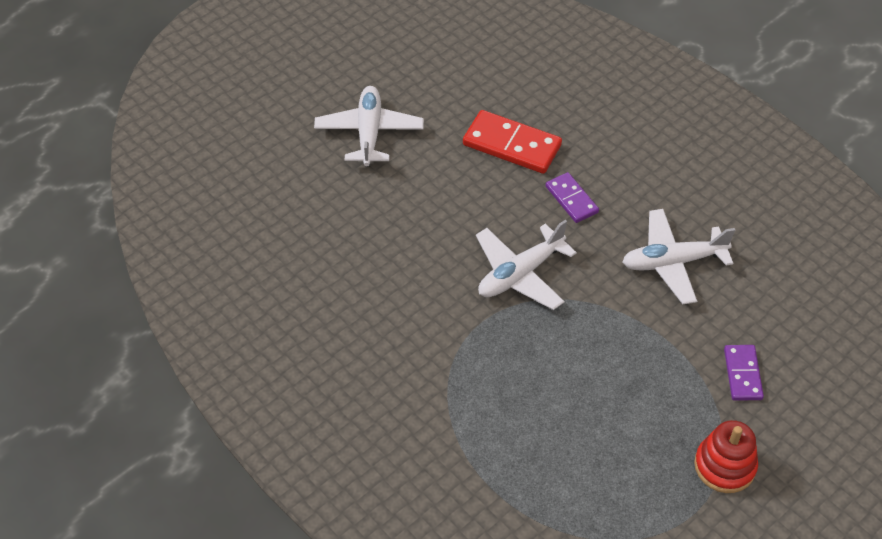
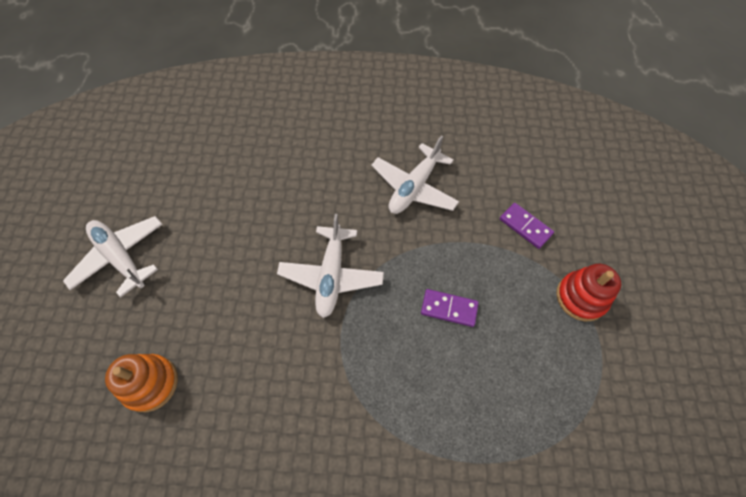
camera: 45 degrees left, 10 degrees up
(312, 240) = (150, 383): none -> orange stacking toy
(512, 145) = (237, 187): red domino -> none
(571, 199) = (312, 195): purple domino -> purple domino (449, 309)

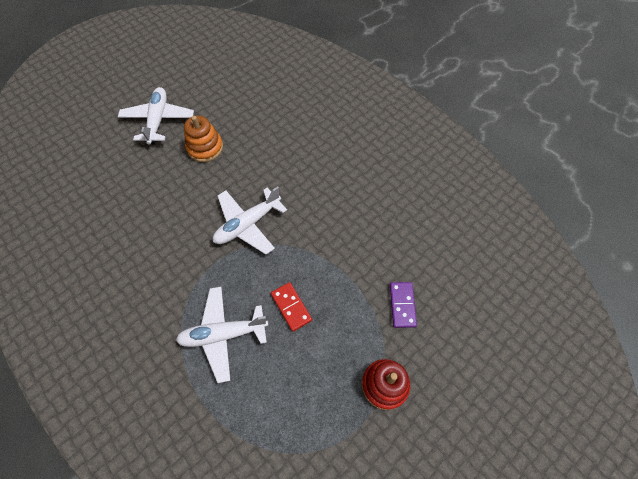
camera: 45 degrees right, 0 degrees up
(150, 383) = (104, 198): orange stacking toy -> orange stacking toy (205, 148)
(414, 187) = (357, 215): white plane -> white plane (223, 334)
(449, 309) = (291, 307): purple domino -> red domino

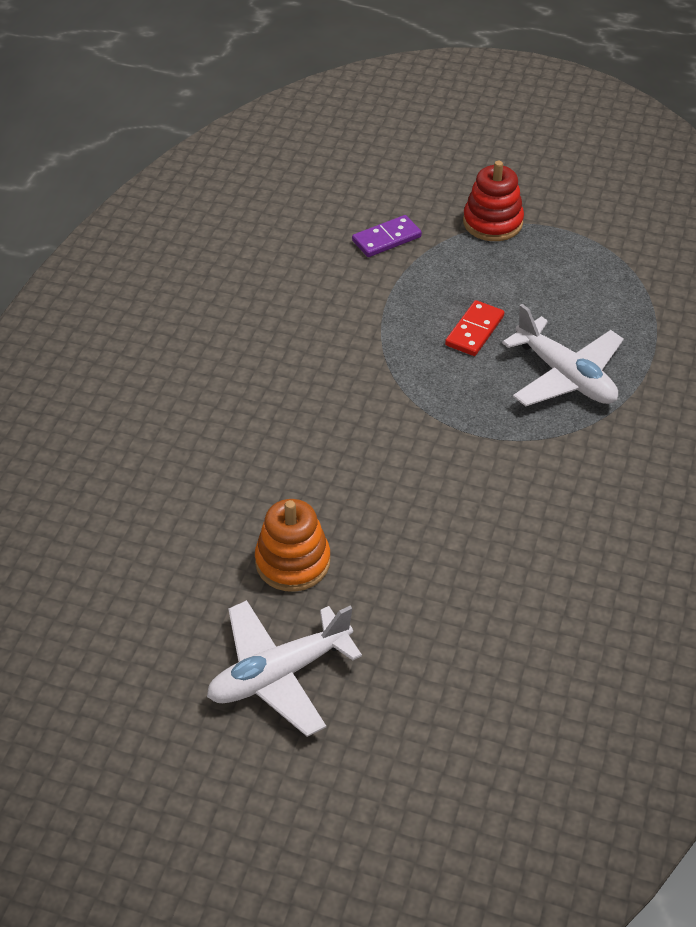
camera: 120 degrees left, 15 degrees down
(248, 224) = (394, 430): white plane -> none

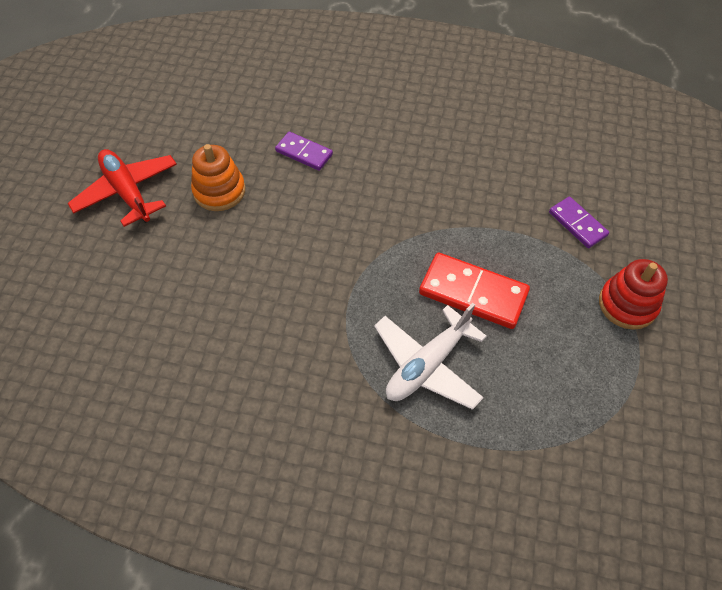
camera: 85 degrees right, 10 degrees up
(236, 468) = (304, 153): none -> purple domino
(279, 674) = (127, 192): white plane -> red plane
(474, 331) = (473, 293): red domino -> red domino, size x1.66

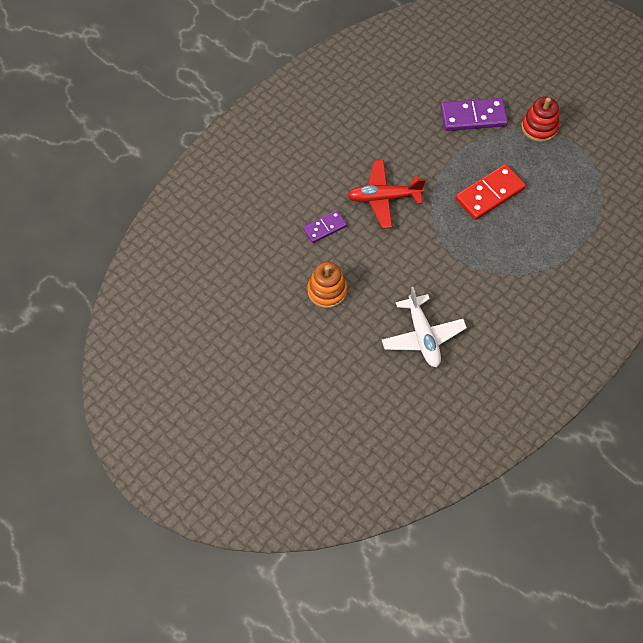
camera: 60 degrees left, 5 degrees up
(127, 192) = (292, 346): red plane -> red plane (384, 198)
(427, 365) = (523, 241): white plane -> white plane (422, 336)
(577, 224) = (473, 116): purple domino -> purple domino, size x1.66

